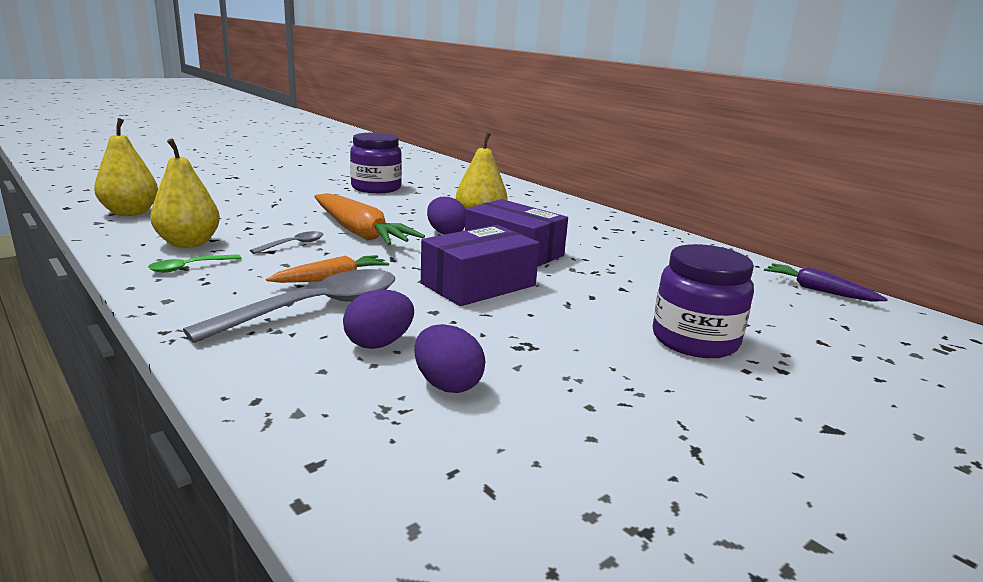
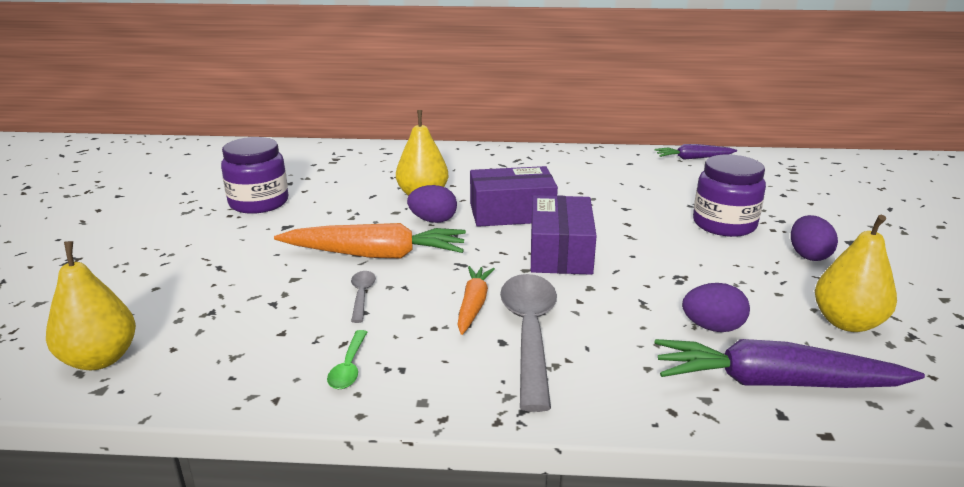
camera: 45 degrees left, 5 degrees up
(189, 243) = (274, 349): yellow pear -> yellow pear (847, 323)
(377, 446) = (774, 383): none -> purple carrot
(379, 343) = (624, 329): purple egg -> purple egg (808, 255)

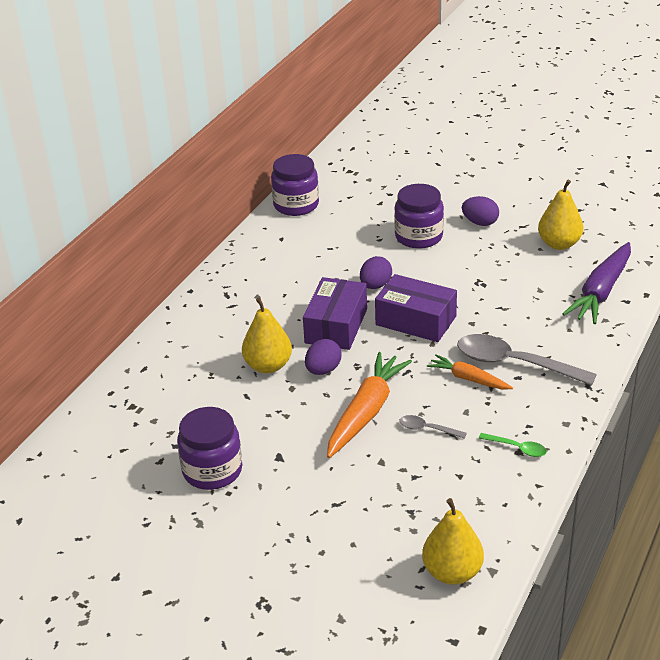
camera: 65 degrees left, 10 degrees up
(693, 158) = (296, 205): purple carrot -> purple jar
(712, 327) = (541, 292): purple egg -> purple egg (375, 285)

